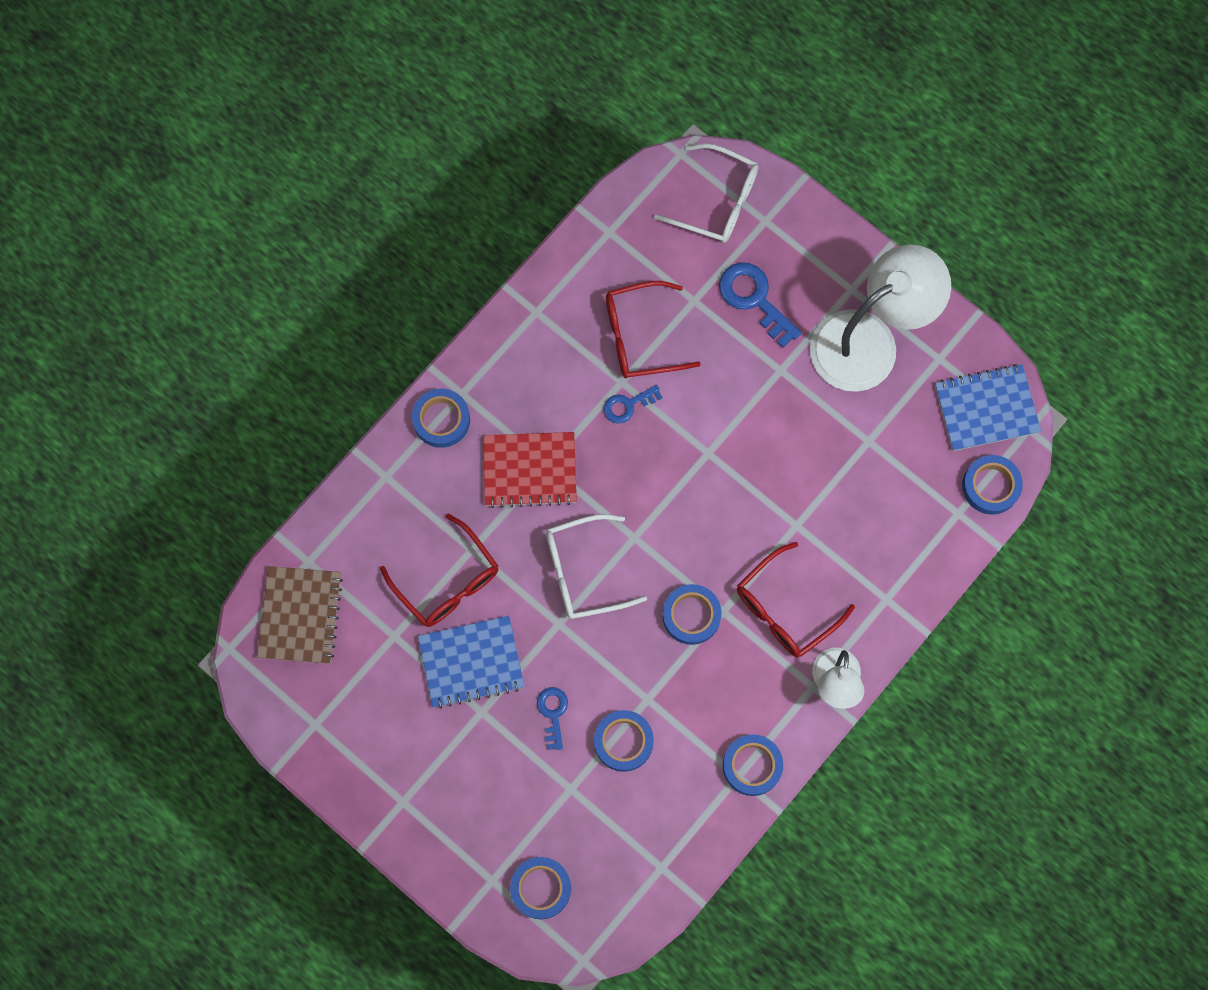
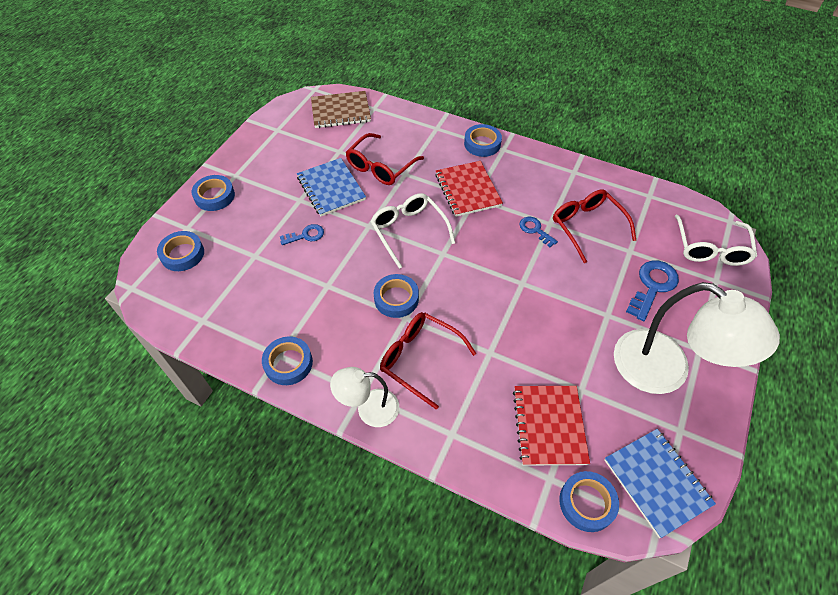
camera: 75 degrees right, 20 degrees down
(623, 741) = (293, 278): blue tape -> blue tape (214, 196)
(902, 492) = (549, 425): none -> red notebook

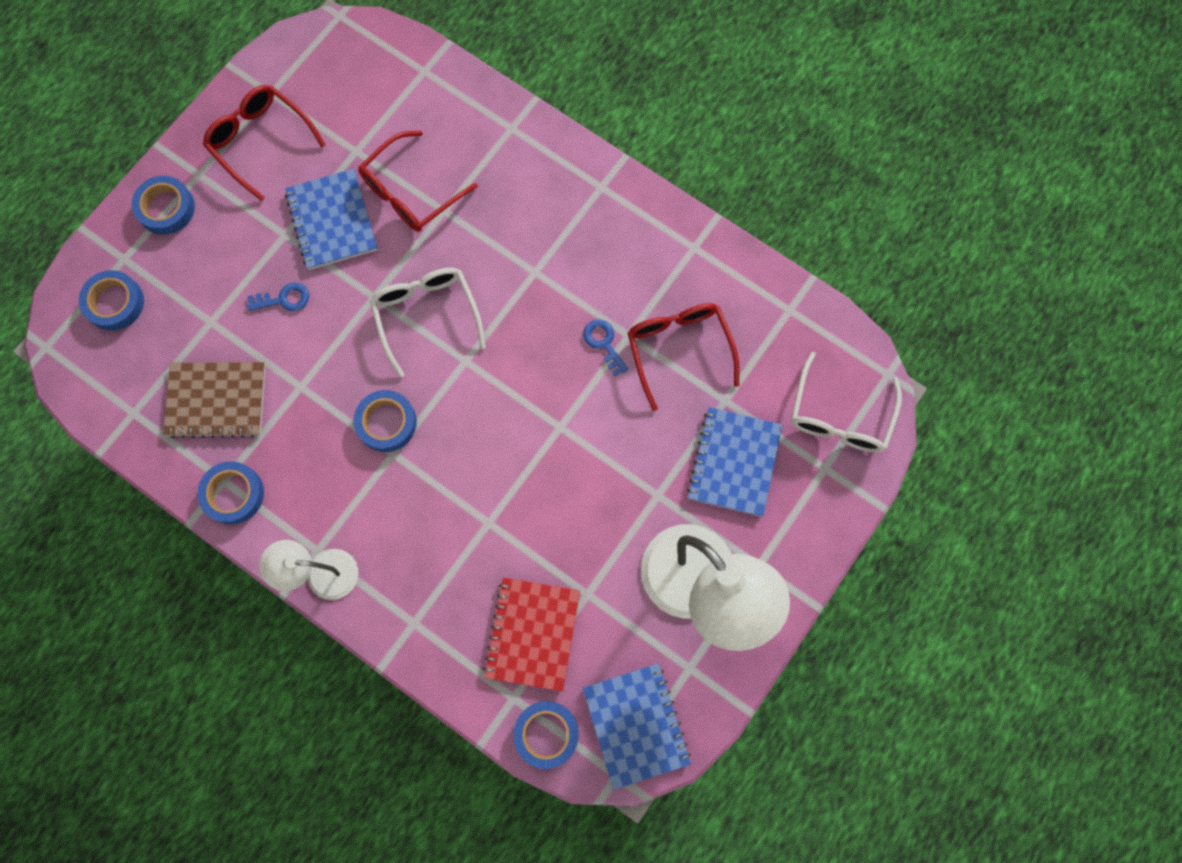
camera: 10 degrees right, 20 degrees up
(340, 111) = (372, 69): brown notebook -> brown notebook (217, 400)
(420, 359) = (397, 517): red glasses -> red glasses (260, 141)
(468, 190) = (528, 256): red notebook -> none
(482, 144) = (572, 171): blue tape -> none
(652, 286) = (734, 462): blue key -> blue notebook

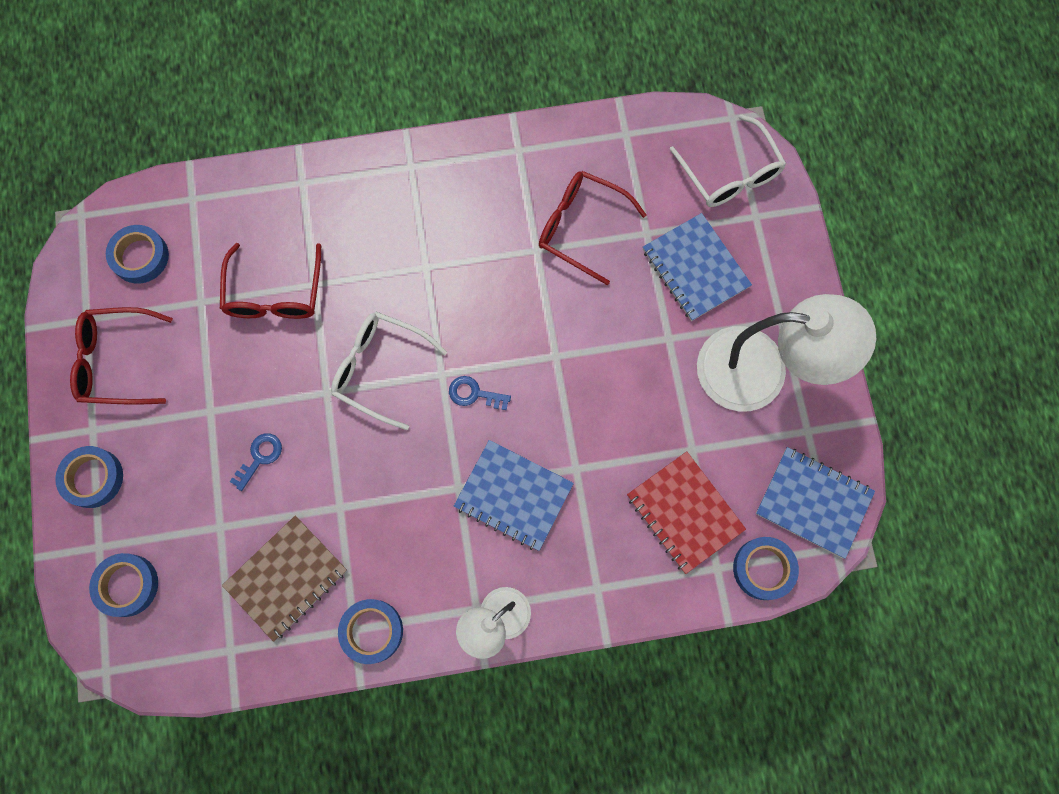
camera: 45 degrees left, 0 degrees up
(332, 221) = (236, 368): blue notebook -> blue notebook (513, 495)
(386, 423) = (431, 471): blue tape -> blue tape (140, 257)
(603, 343) = (525, 271): blue key -> blue key (474, 394)

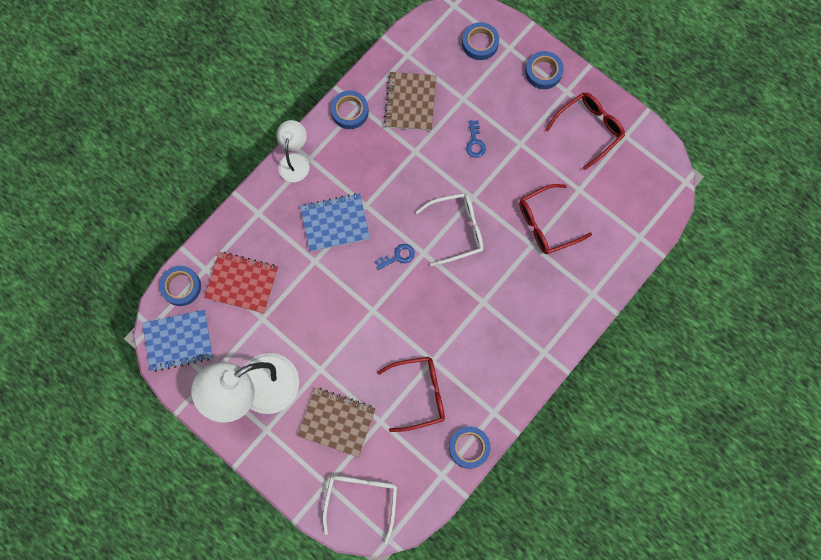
camera: 140 degrees right, 0 degrees up
(140, 257) = (633, 186): blue tape -> blue tape (469, 447)
(275, 294) = (546, 224): red glasses -> red glasses turned 75 degrees counterclockwise
(695, 268) = (337, 422): blue notebook -> brown notebook
(730, 173) = (361, 499): white glasses -> white glasses turned 75 degrees clockwise

